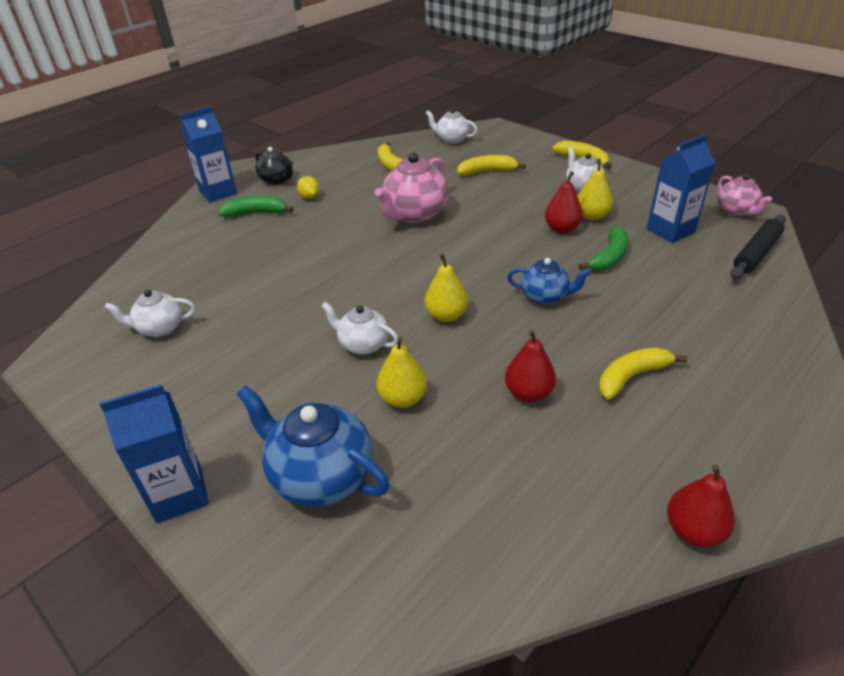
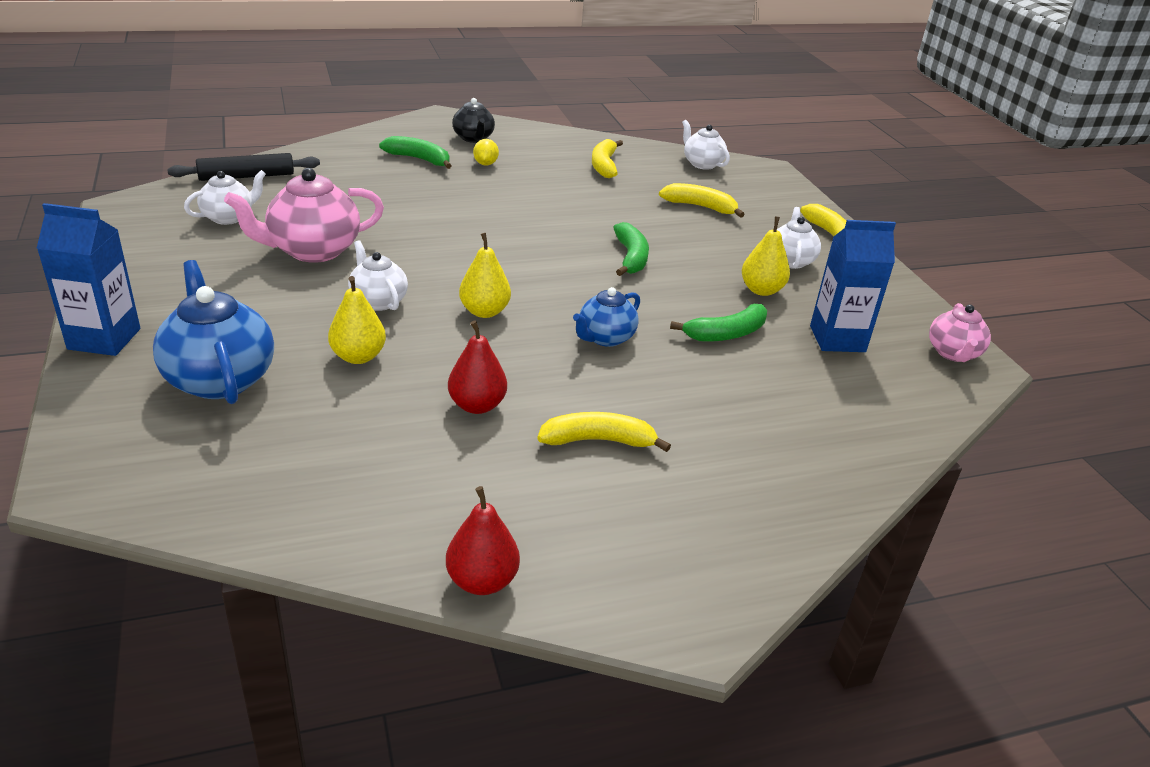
camera: 25 degrees right, 5 degrees down
(160, 328) = (229, 217): white teapot -> white teapot turned 120 degrees clockwise
(218, 192) = (406, 130): blue carton -> none
(414, 214) = (569, 216): pink teapot -> pink teapot (313, 250)
(489, 228) = (631, 257): none -> green banana
(545, 296) = (605, 338): blue teapot -> blue teapot turned 90 degrees clockwise
(561, 229) = (709, 288): red pear -> none
(756, 253) = (914, 402): black rolling pin -> black rolling pin (246, 176)

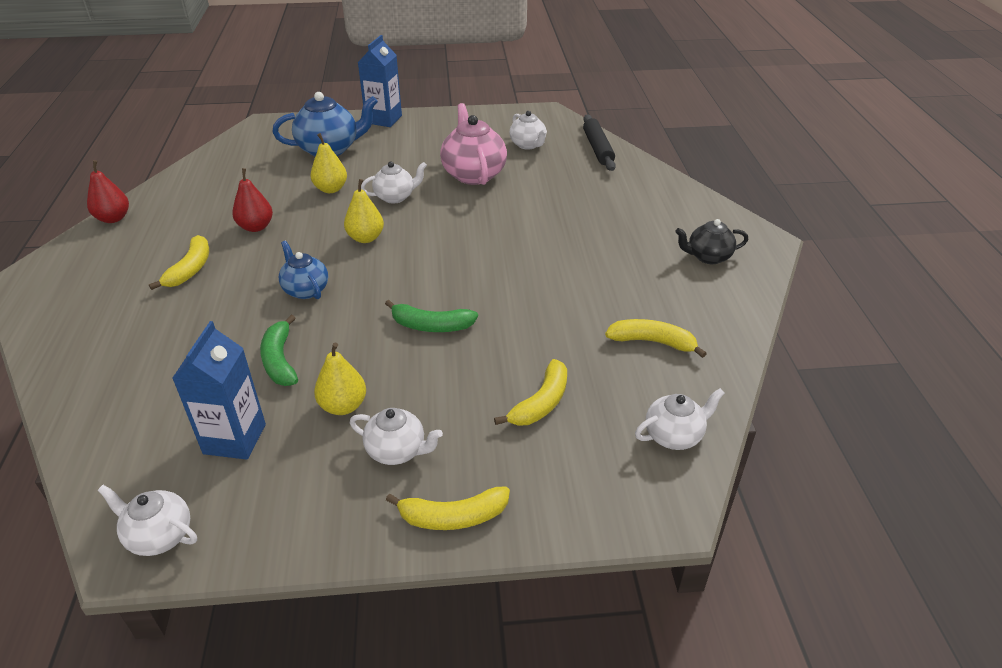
camera: 105 degrees right, 5 degrees up
(419, 159) = (646, 223): green banana -> none
(485, 164) = (641, 259): yellow lemon -> none
(953, 353) = (159, 536): pink teapot -> white teapot

